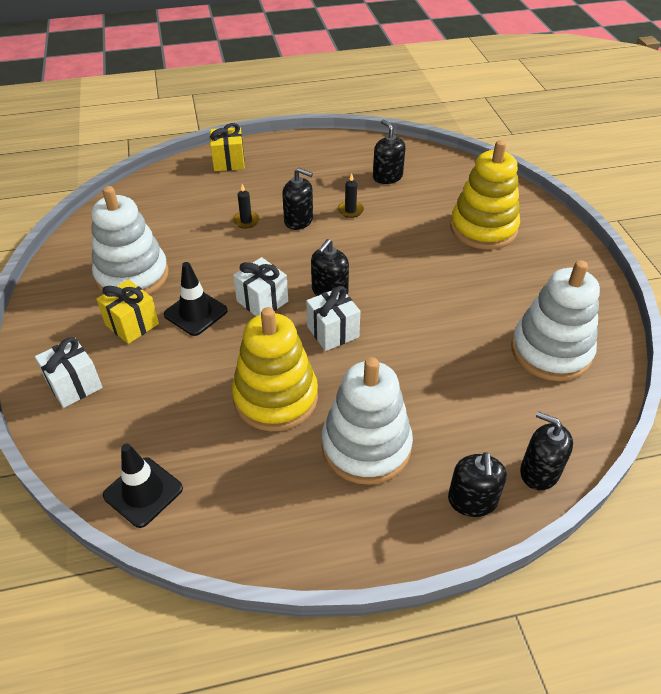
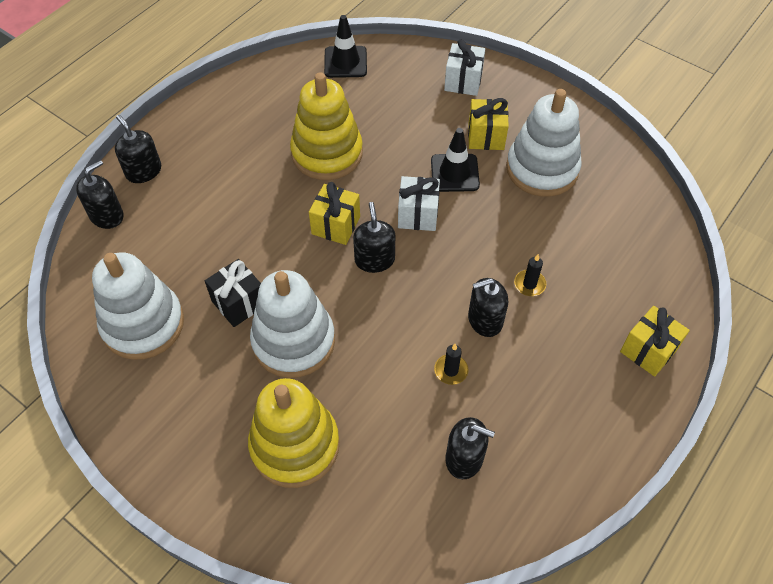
camera: 140 degrees right, 10 degrees up
(333, 332) = (336, 225): white gift -> yellow gift
(366, 446) = (237, 161): white stacking toy -> white stacking toy (293, 341)
(460, 322) = (239, 303): none -> black gift
(539, 472) = (107, 215): black soap dispenser -> black soap dispenser turned 45 degrees counterclockwise

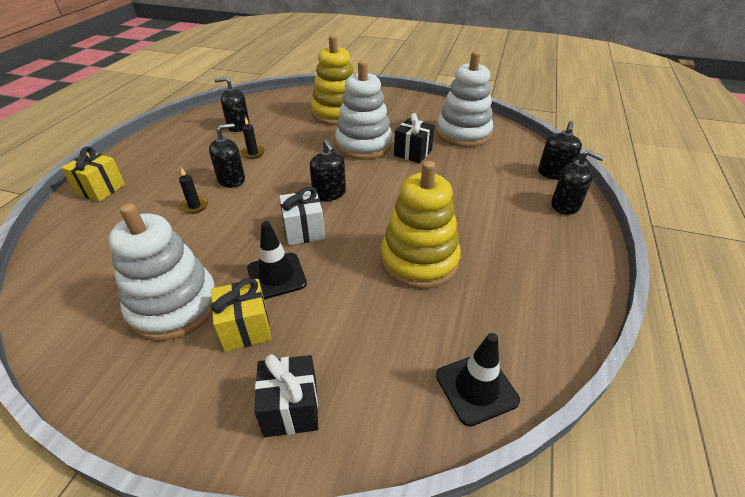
camera: 160 degrees right, 15 degrees down
(336, 225) = (373, 207): yellow gift -> none
(463, 81) = (291, 408): white gift -> black gift

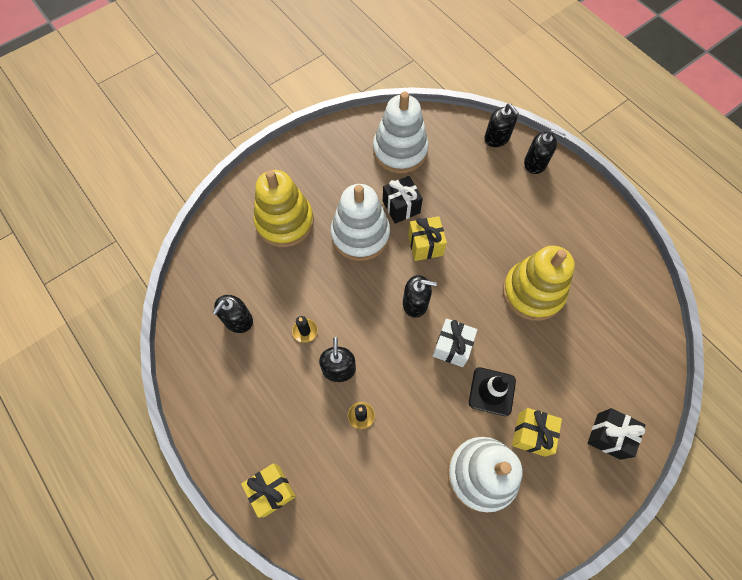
camera: 55 degrees left, 25 degrees up
(392, 177) = (425, 245): none -> yellow gift
(476, 388) = (646, 332): black traffic cone -> none
(565, 205) = (535, 163): black soap dispenser -> black soap dispenser turned 45 degrees clockwise

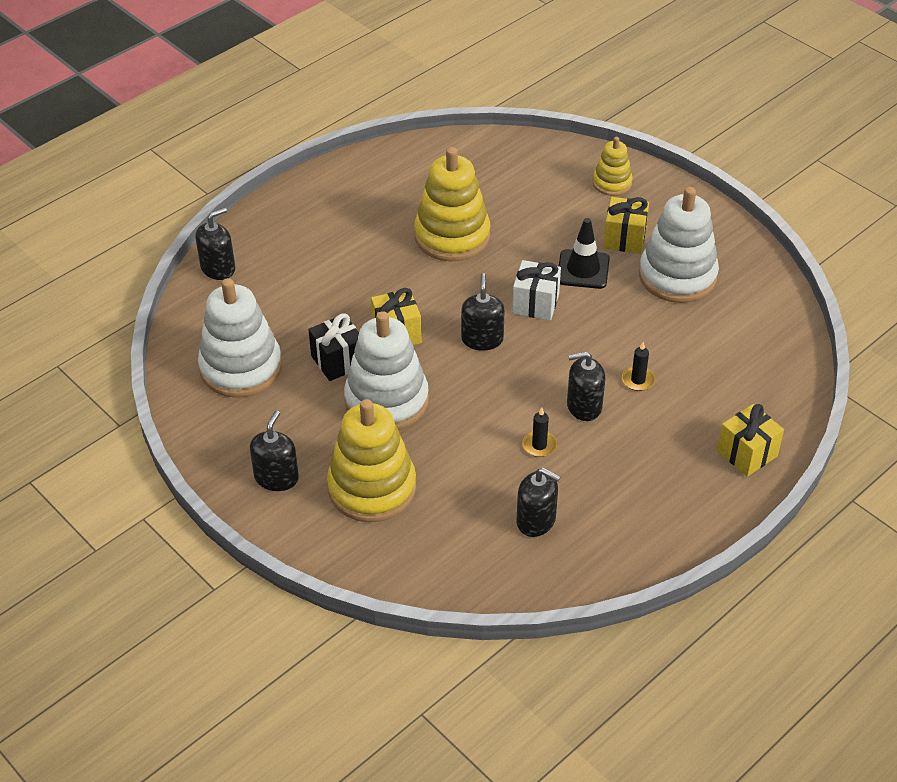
camera: 95 degrees left, 20 degrees down
(535, 163) = (260, 232): black soap dispenser -> black soap dispenser (276, 477)
(608, 436) = (612, 183): black gift -> yellow stacking toy

